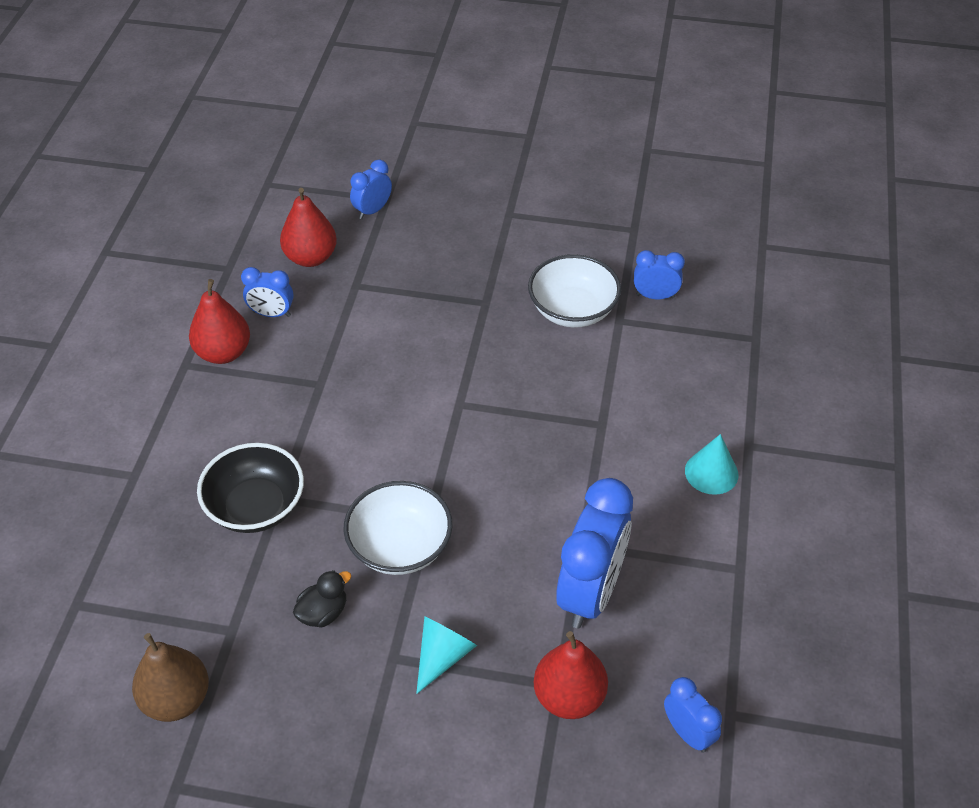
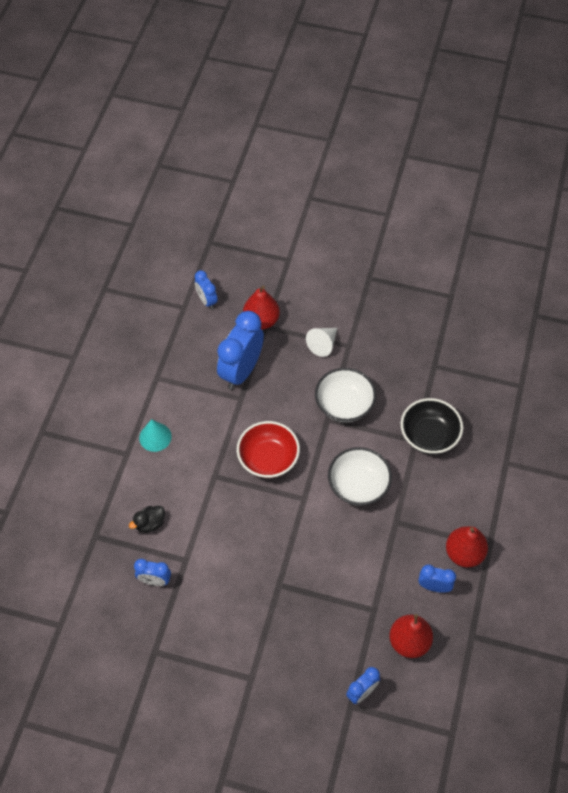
camera: 175 degrees left, 10 degrees up
(176, 699) = (457, 334): brown pear -> none
(323, 612) = (386, 371): black duck -> black duck (150, 523)
(442, 656) = (323, 344): turquoise cone -> white cone
(521, 453) = (268, 459): none -> red bowl
(572, 310) = (217, 572): white bowl -> white bowl (358, 485)

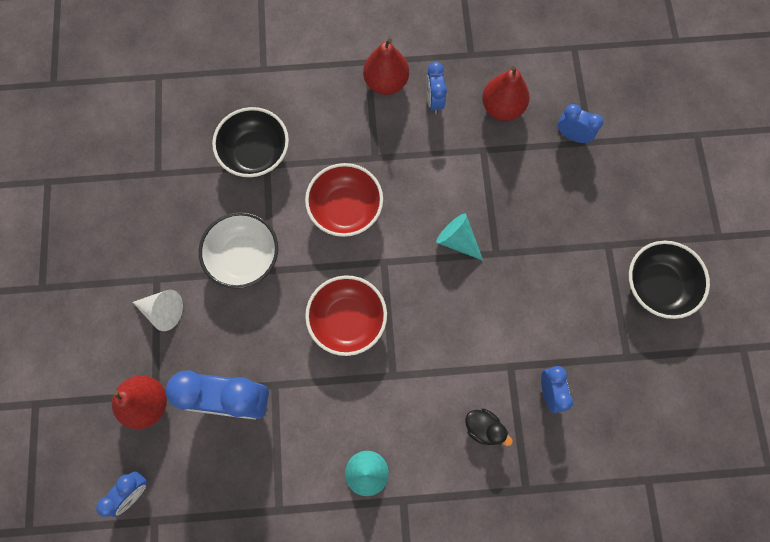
camera: 110 degrees left, 15 degrees up
(200, 704) = (657, 285): none -> black bowl
(301, 559) = (457, 240): none -> turquoise cone
(358, 485) = (345, 209): white bowl -> red bowl

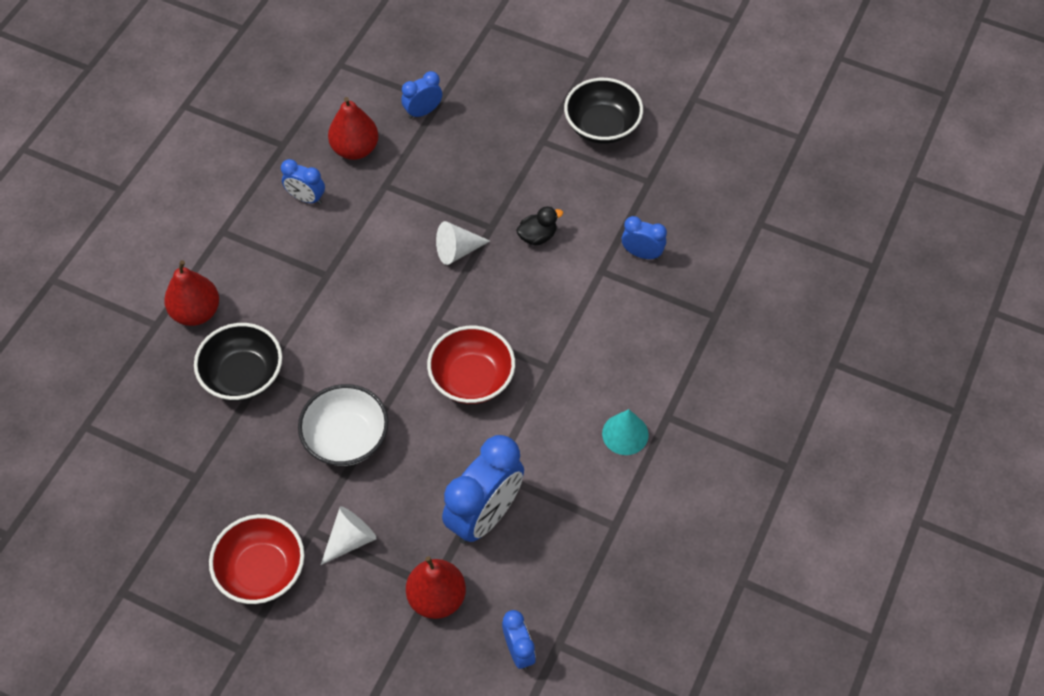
camera: 60 degrees left, 15 degrees down
(345, 209) = (360, 325): red bowl -> red bowl (262, 570)
(386, 82) = (256, 227): red pear -> red pear (196, 312)
(457, 240) = (457, 251): turquoise cone -> white cone
(483, 428) = (642, 320): black duck -> black duck (537, 236)

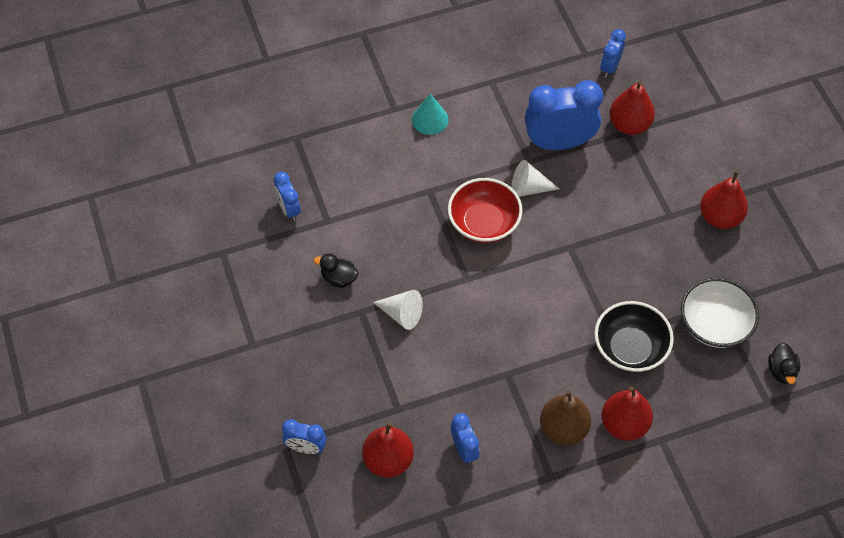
camera: 135 degrees left, 0 degrees up
(92, 464) = (781, 371): none -> black duck
(243, 271) = (563, 429): none -> brown pear
(262, 570) = (720, 217): red bowl -> red pear
(346, 438) = (598, 251): white bowl -> white bowl (714, 324)
(350, 539) = (651, 192): white cone -> white cone (529, 188)
(602, 126) = (200, 319): black bowl -> none

